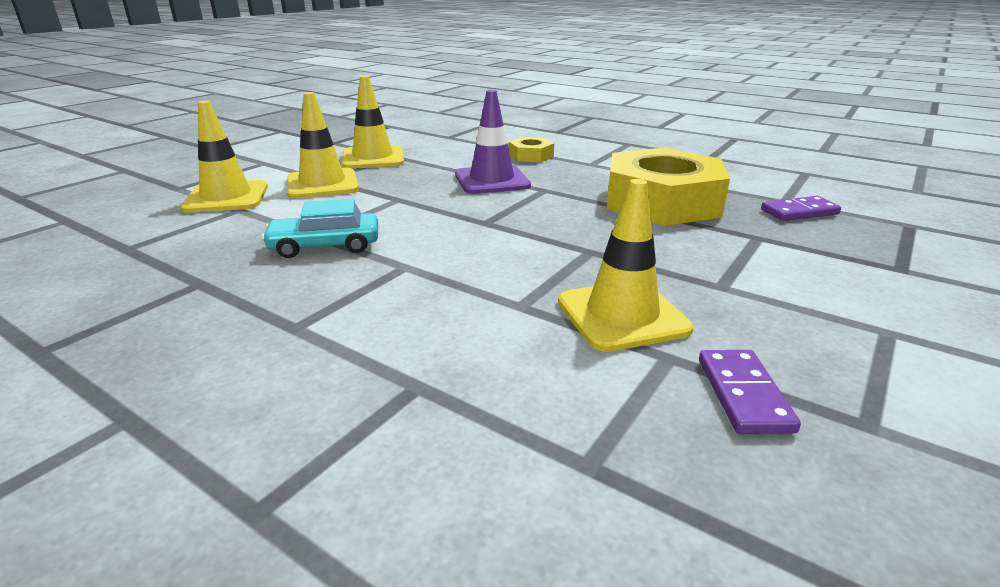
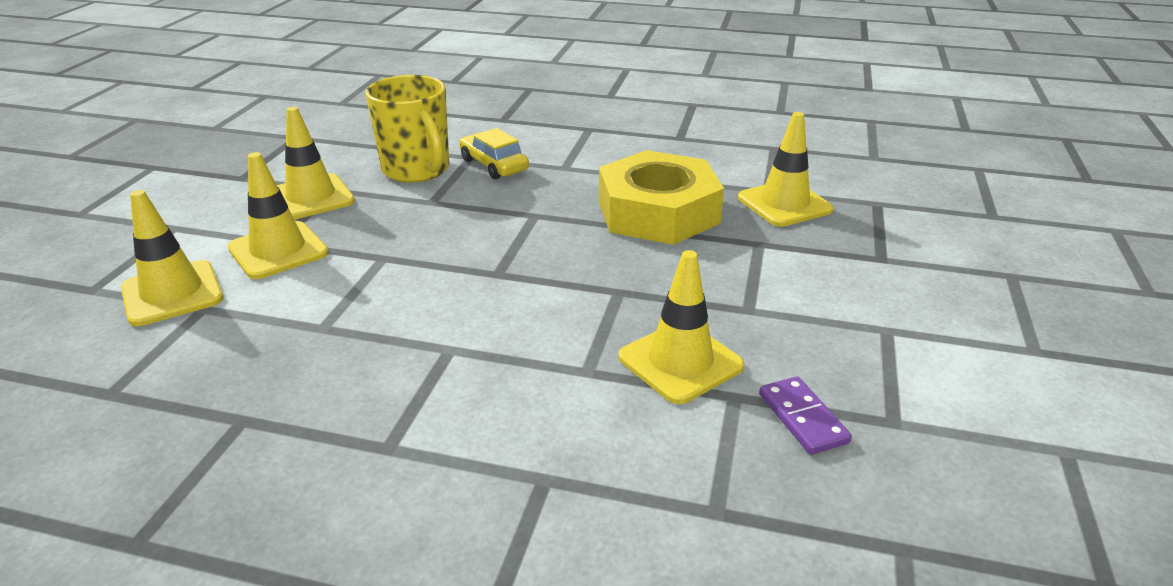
camera: 20 degrees left, 5 degrees up
(325, 246) = (347, 341): turquoise car -> none
(466, 152) = (417, 170): none -> yellow mug
(492, 180) = (471, 211): purple traffic cone -> none
(531, 156) = (494, 165): yellow nut -> yellow car
(799, 212) = (784, 204): purple domino -> yellow traffic cone

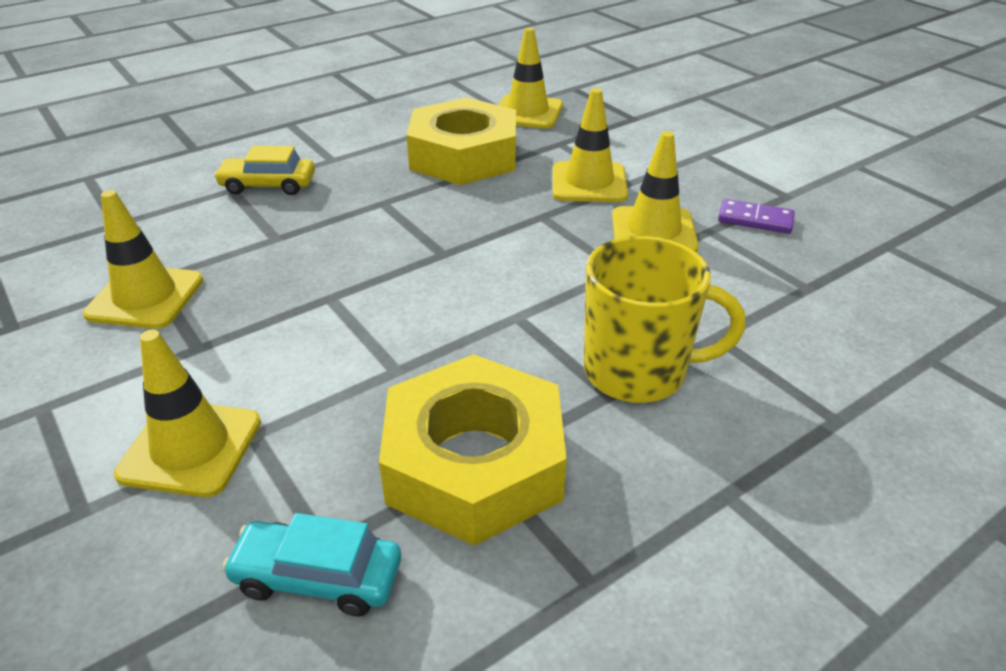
camera: 50 degrees left, 5 degrees up
(77, 405) = (318, 577): none -> turquoise car
(240, 416) = (474, 463): none -> yellow nut
(278, 250) = (218, 351): yellow traffic cone -> yellow traffic cone (589, 183)
(417, 170) = (204, 223): yellow mug -> yellow mug (638, 372)

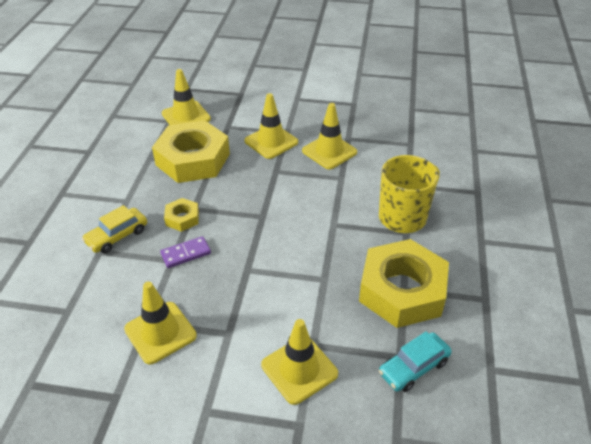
camera: 45 degrees left, 5 degrees up
(355, 205) = (182, 218): none -> yellow nut
(755, 219) = (357, 123): purple domino -> purple domino (186, 253)

